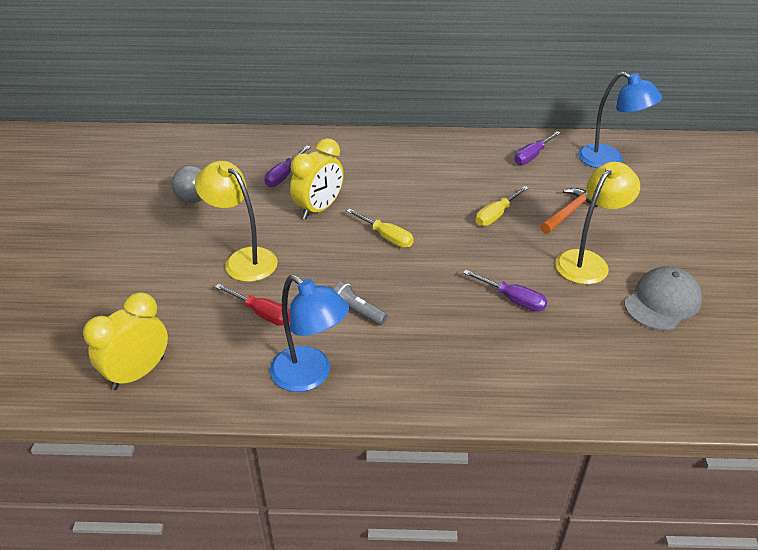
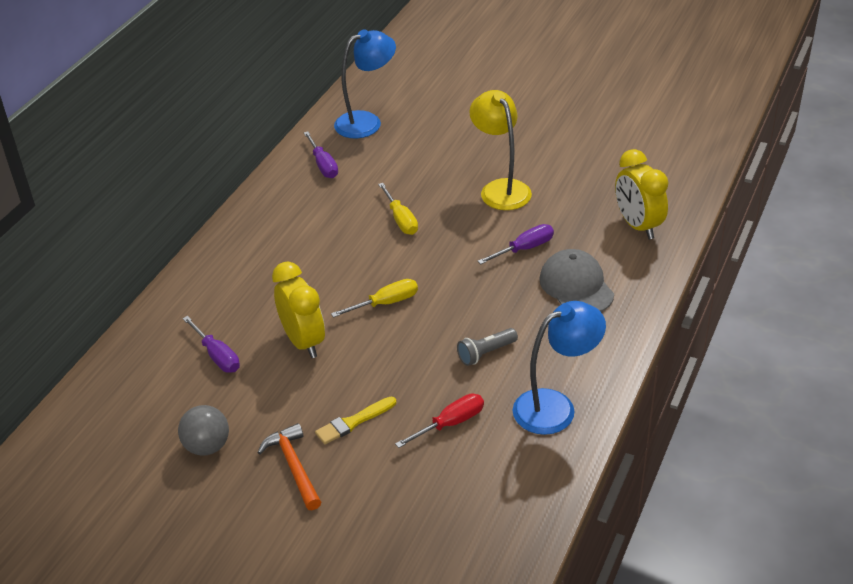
camera: 65 degrees left, 0 degrees up
(138, 373) = (489, 539): yellow clock -> yellow clock (638, 226)
(243, 259) = (353, 422): yellow lamp -> yellow brush
(569, 212) = (426, 174): orange hammer -> orange hammer (293, 466)
(662, 302) = (572, 168): grey cap -> grey cap (576, 286)

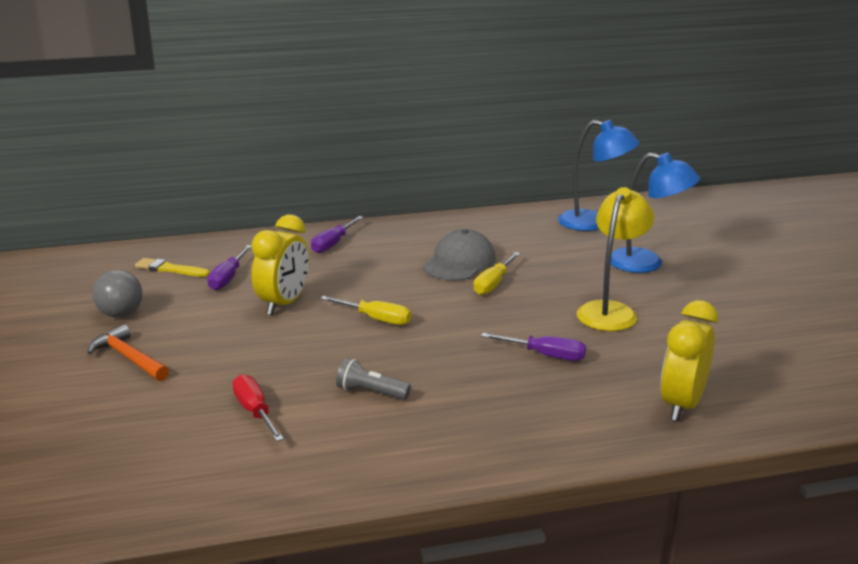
camera: 50 degrees right, 15 degrees down
(293, 466) = (128, 358): orange hammer -> orange hammer turned 75 degrees counterclockwise
(323, 165) = (509, 229): purple screwdriver -> purple screwdriver (332, 244)
(353, 422) = (208, 363): yellow brush -> yellow brush (169, 269)
(451, 423) = (254, 411): red screwdriver -> red screwdriver turned 135 degrees counterclockwise
(555, 407) = (339, 462): blue lamp -> blue lamp (647, 263)
(576, 286) = (533, 404): grey cap -> grey cap (459, 262)

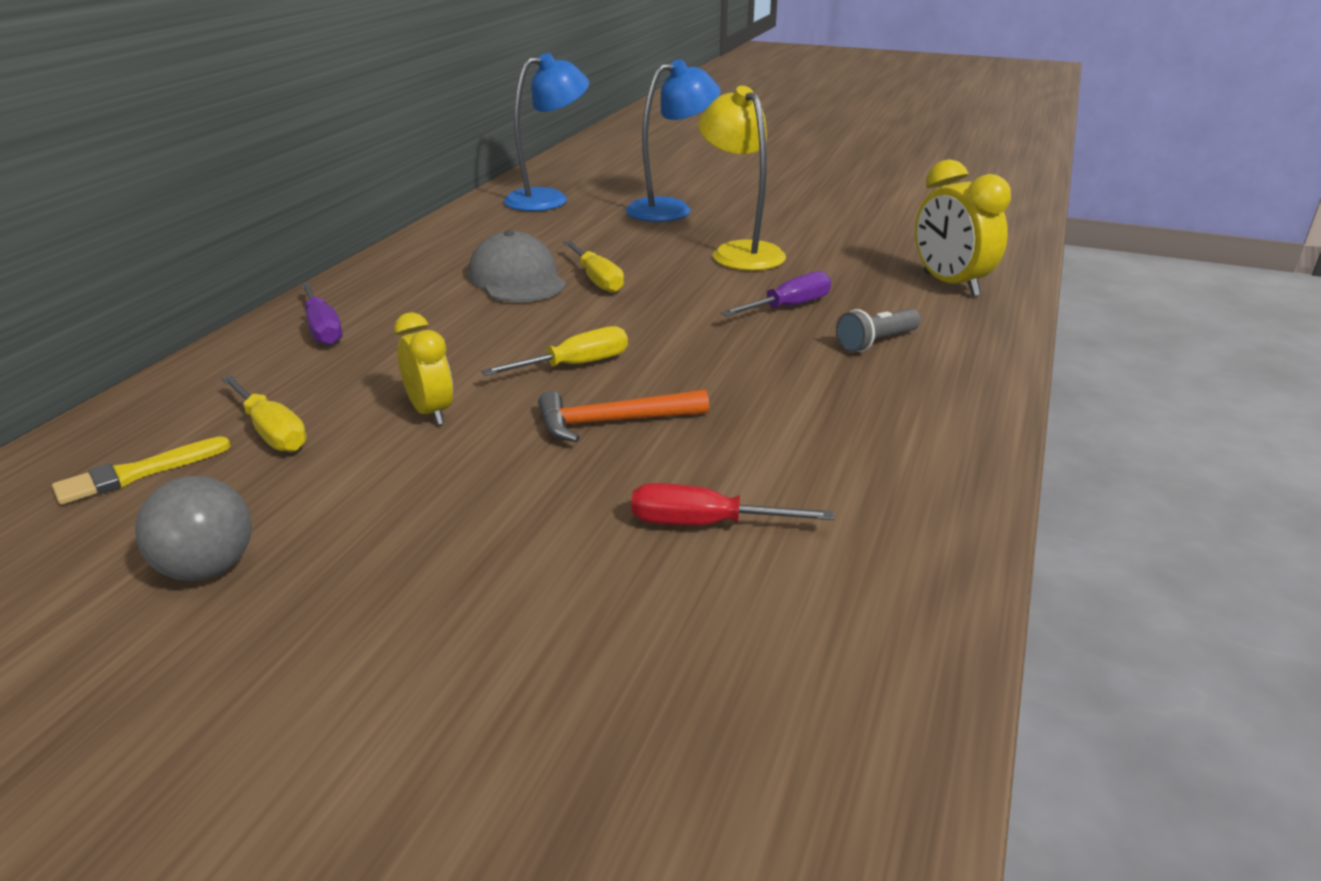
camera: 55 degrees left, 5 degrees up
(128, 358) = (381, 601): orange hammer -> orange hammer (613, 422)
(227, 278) = (272, 432): purple screwdriver -> yellow screwdriver
(284, 304) = (430, 412): yellow clock -> yellow clock, size x0.65
(371, 392) = (752, 424): grey flashlight -> grey flashlight (876, 342)

